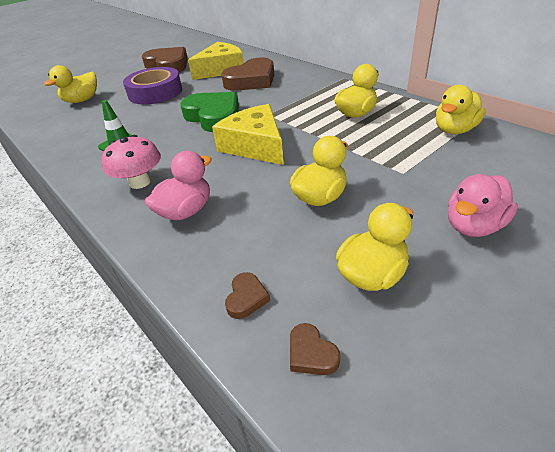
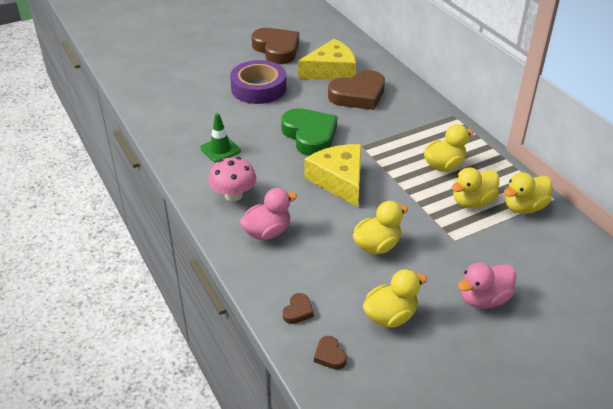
camera: 10 degrees right, 0 degrees up
(82, 100) = (185, 81): yellow duck -> yellow duck (472, 202)

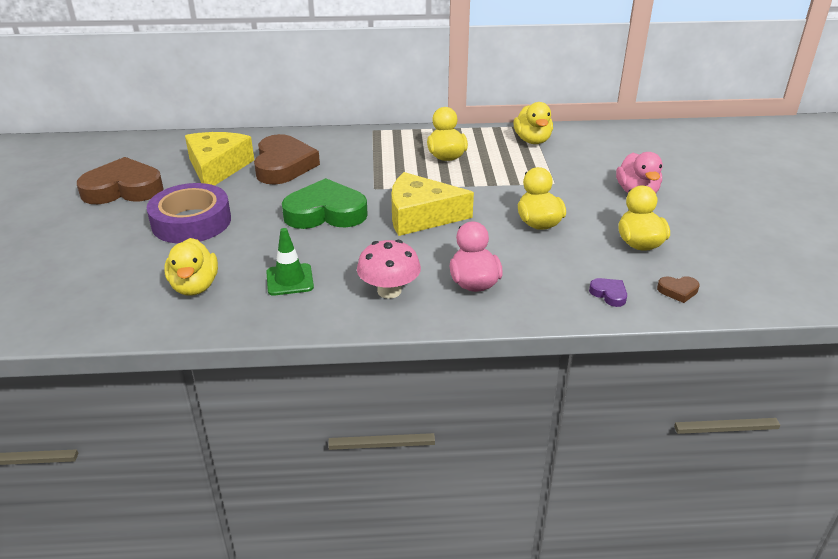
camera: 65 degrees left, 5 degrees down
(298, 311) = (609, 294): brown heart -> purple heart
(472, 202) = (508, 159): yellow duck -> yellow duck (195, 286)

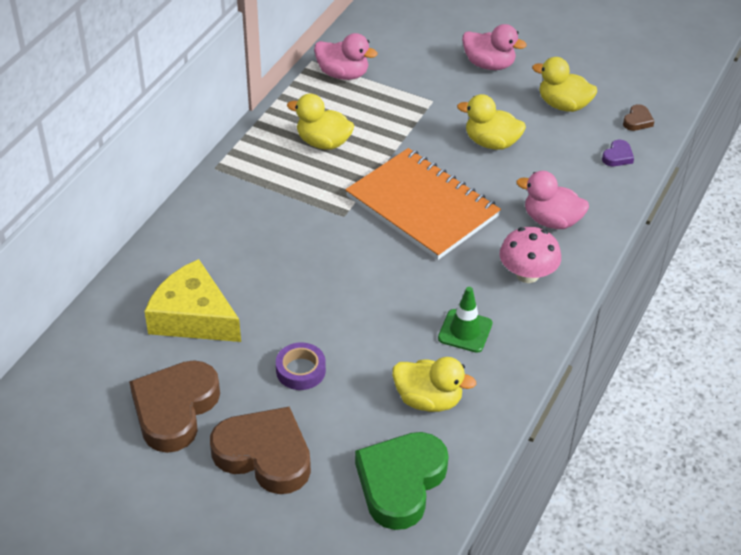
camera: 60 degrees left, 10 degrees up
(191, 222) = (300, 370): purple tape -> purple tape, size x0.54
(283, 165) = (236, 263): brown heart -> brown heart (264, 455)
(325, 213) = (364, 266): green heart -> green heart (400, 483)
(421, 216) = (422, 206): yellow cheese -> orange notebook
(532, 140) = (343, 74): yellow duck -> pink duck
(609, 294) = (617, 156): purple heart -> purple heart turned 135 degrees clockwise

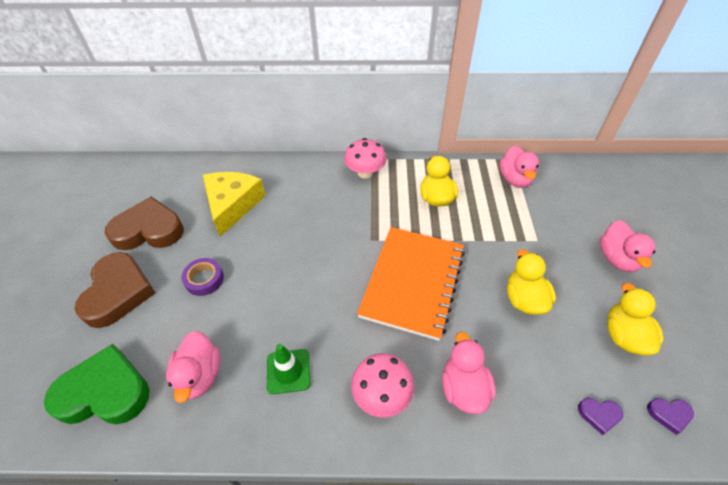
camera: 65 degrees right, 5 degrees up
(235, 181) = (365, 173): none -> pink mushroom
(428, 400) = (200, 375): yellow duck -> pink duck
(637, 121) = (669, 414): brown heart -> purple heart

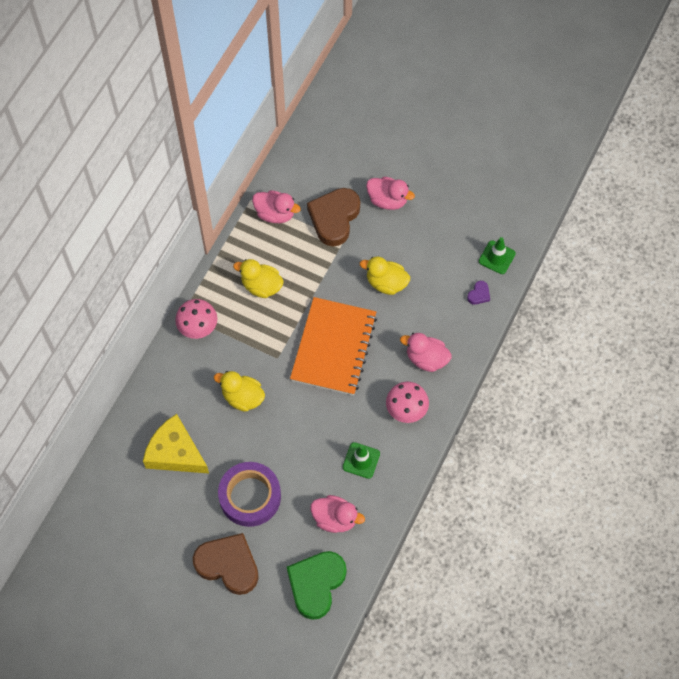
camera: 65 degrees left, 15 degrees up
(149, 230) = (168, 530): brown heart -> brown heart (334, 218)
(204, 279) = (250, 496): purple tape -> purple tape, size x1.86
(413, 282) = (334, 347): orange notebook -> orange notebook turned 60 degrees clockwise
(624, 336) = (442, 242): yellow duck -> yellow duck (242, 397)
(669, 414) = (497, 257): purple heart -> green traffic cone

